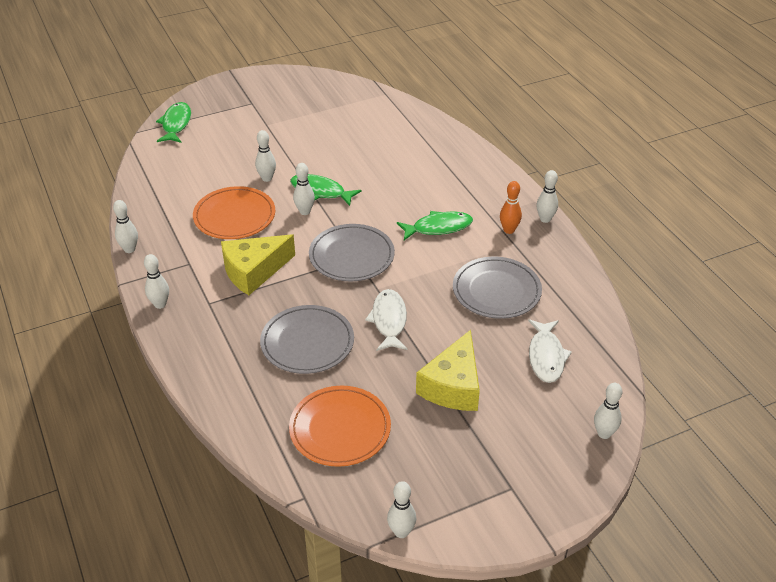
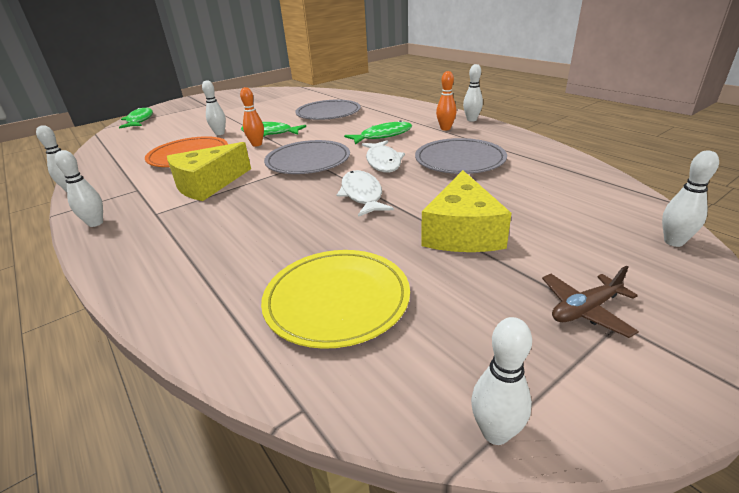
camera: 10 degrees left, 10 degrees down
(305, 211) = (257, 144): white bowling pin -> orange bowling pin
(307, 342) = (274, 225): grey plate -> grey plate (328, 113)
(340, 429) = (337, 300): orange plate -> yellow plate
(497, 474) = (585, 310): none -> brown plane
(546, 356) = (545, 193): white fish -> white fish (383, 162)

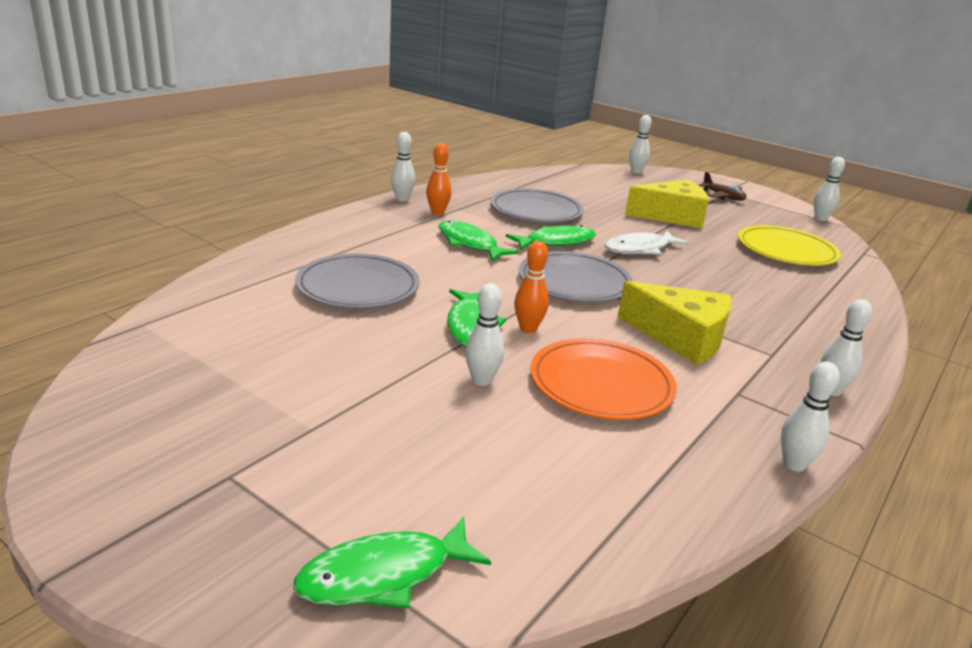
camera: 110 degrees left, 5 degrees down
(383, 162) = (556, 242): white fish -> green fish

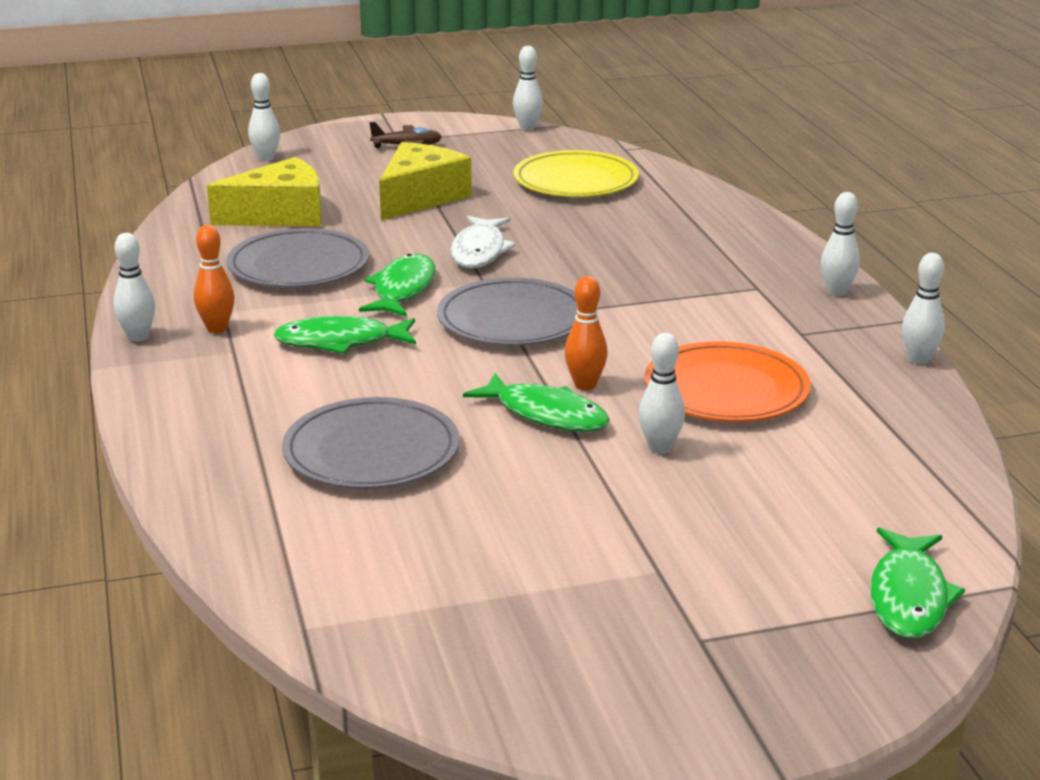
camera: 50 degrees left, 0 degrees up
(681, 337) = (685, 315): yellow cheese -> yellow cheese (280, 215)

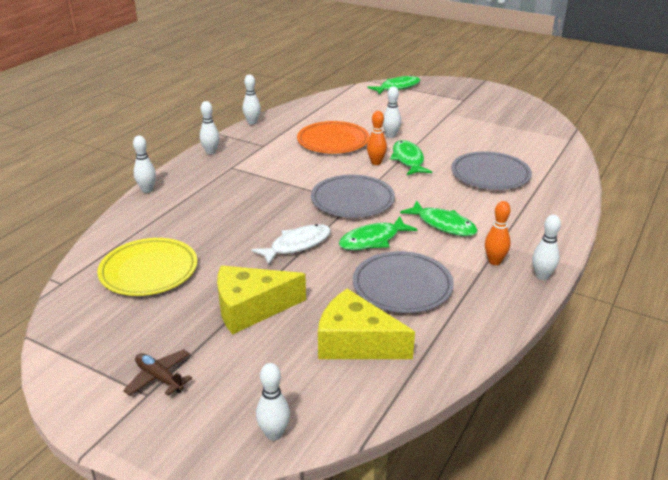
camera: 135 degrees left, 5 degrees up
(527, 128) = (51, 347): white bowling pin -> white bowling pin (147, 190)

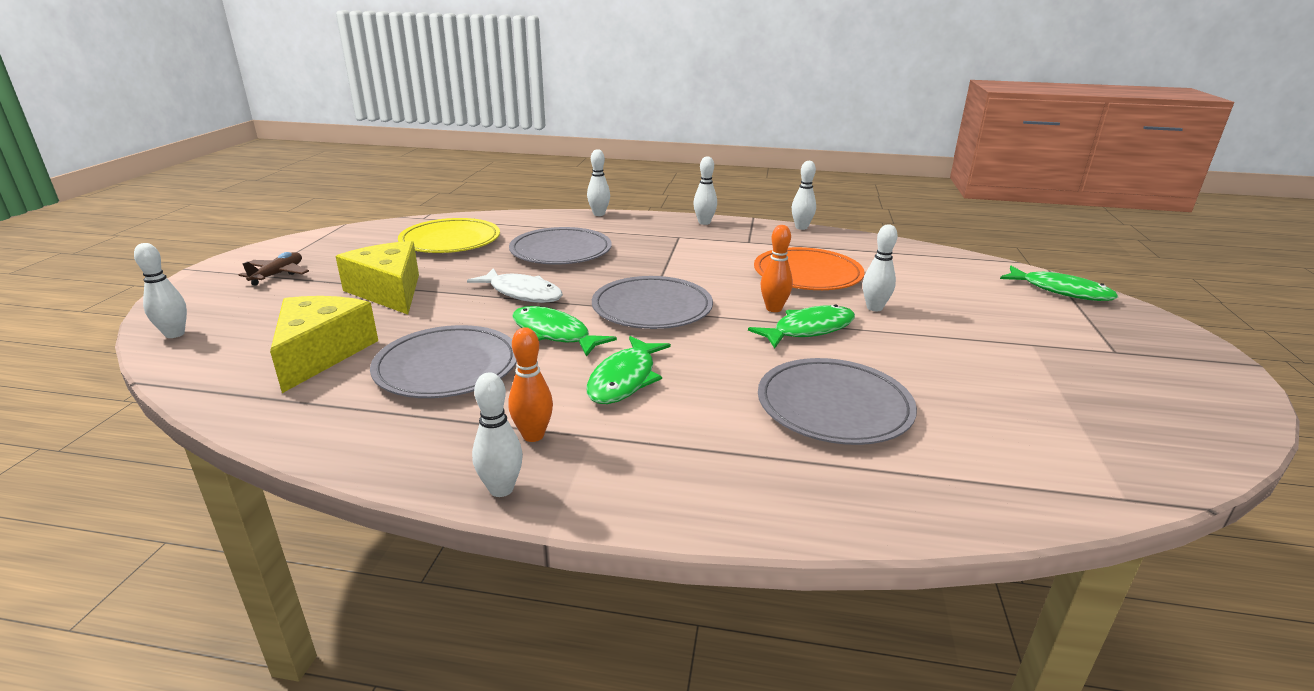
camera: 70 degrees right, 5 degrees down
(222, 219) = (561, 251): none -> grey plate

